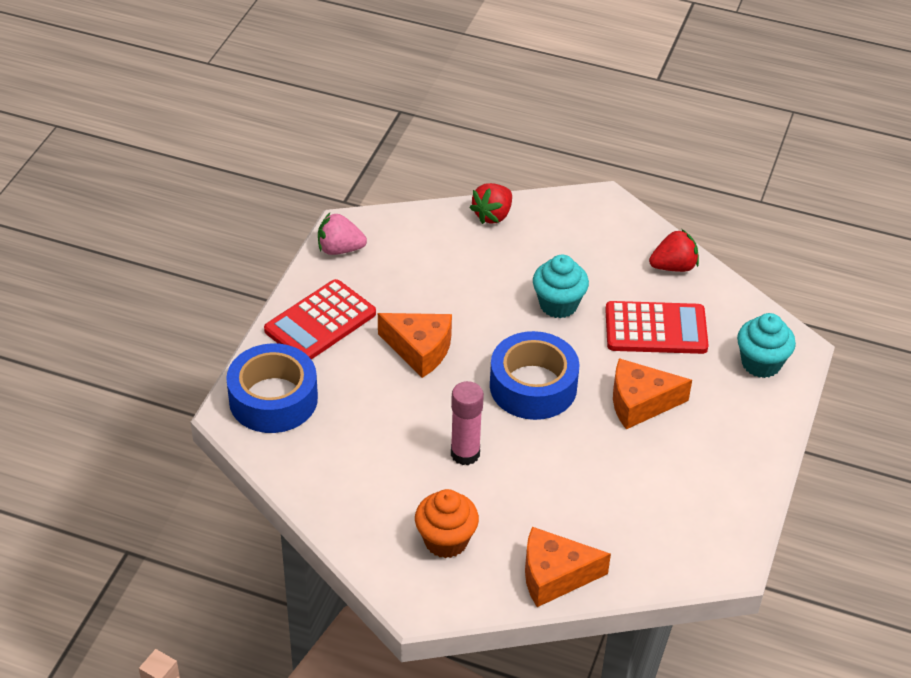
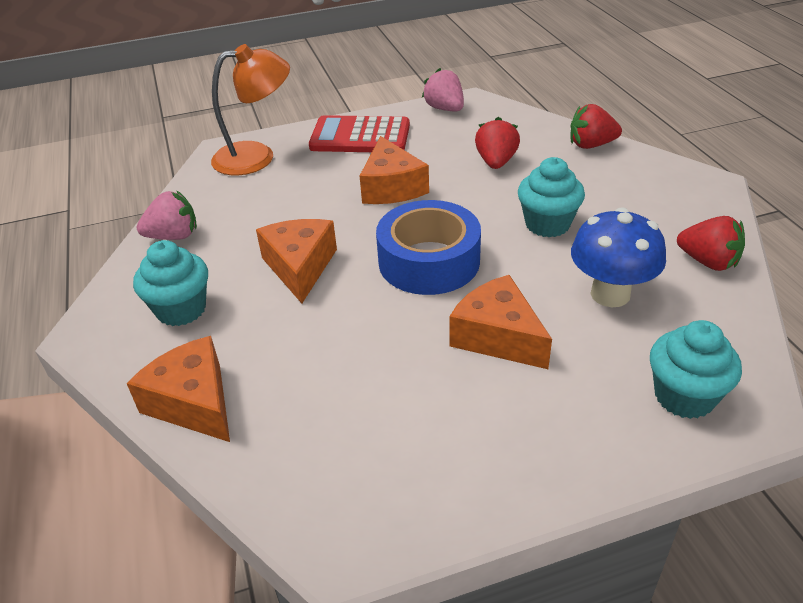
camera: 55 degrees right, 5 degrees down
(273, 399) = (256, 157): blue tape -> orange lamp
(340, 504) = (173, 236): none -> pink strawberry
(446, 540) = (181, 309): orange cupcake -> turquoise cupcake
(454, 276) = (496, 162): none -> red strawberry
(465, 454) = (300, 267): pink glue stick -> orange cheese
(656, 329) = (610, 294): red calculator -> blue mushroom

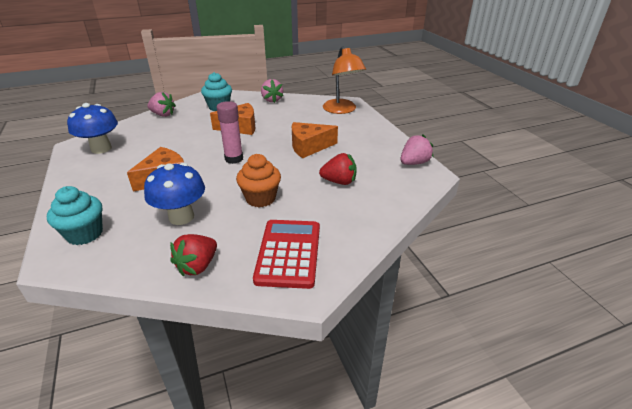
camera: 85 degrees right, 5 degrees down
(193, 402) = (163, 115): orange cheese -> pink strawberry
(360, 136) = (368, 135): red calculator -> red calculator (288, 253)
(371, 477) = (101, 148): none -> blue mushroom
(429, 261) = (234, 159): blue tape -> pink glue stick
(547, 224) = (260, 198): turquoise cupcake -> orange cupcake
(591, 145) = (368, 226): red strawberry -> none

